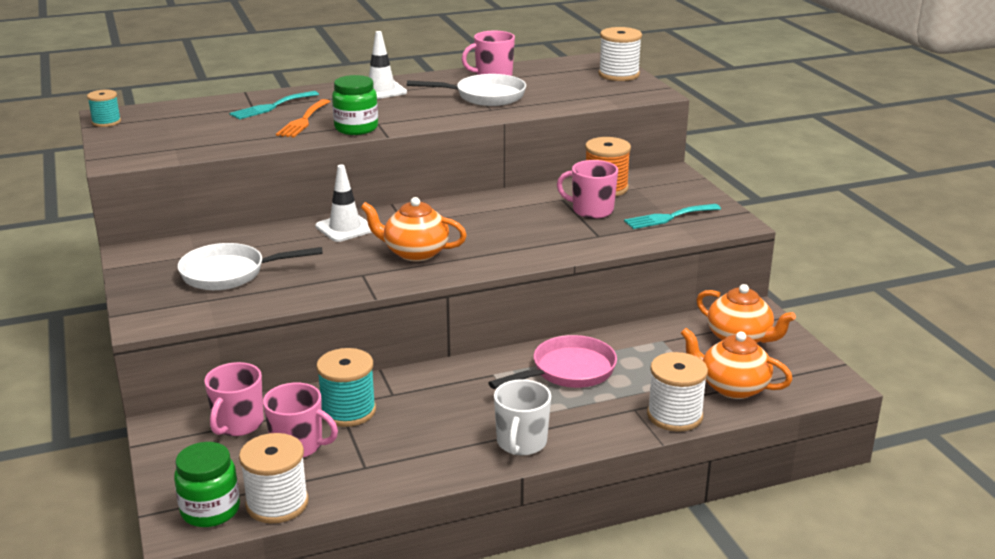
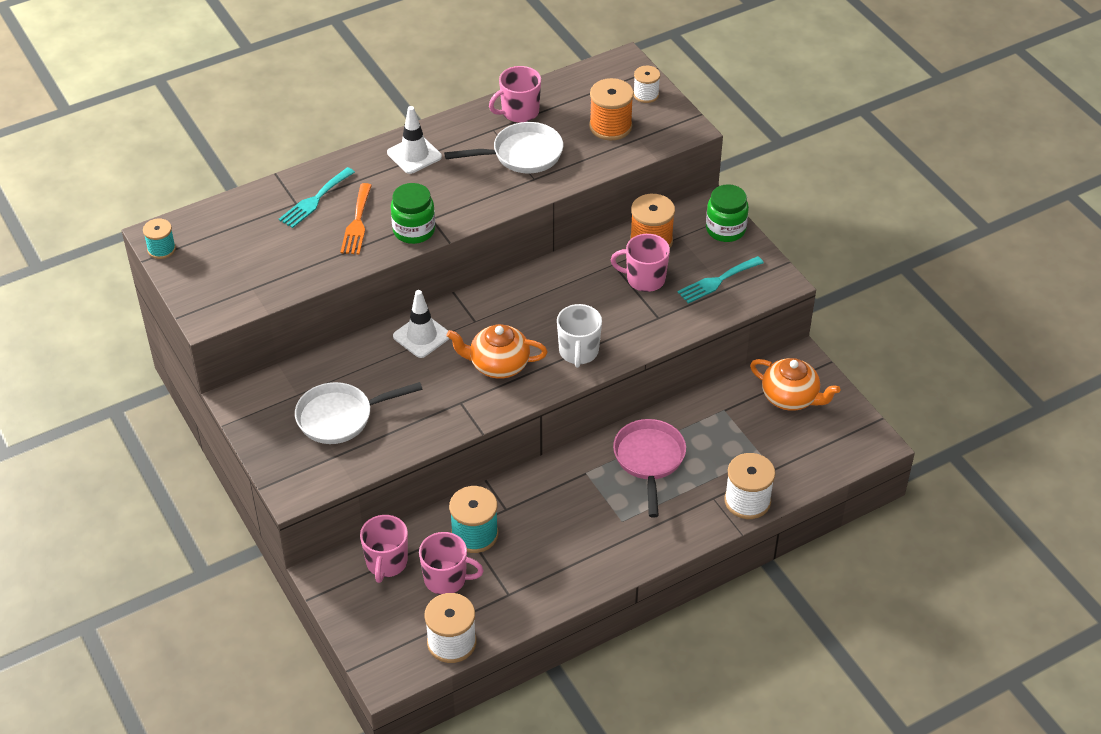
camera: 10 degrees left, 20 degrees up
(210, 510) = (401, 657): green jar -> green jar (725, 229)
(521, 443) = (628, 549): white mug -> white mug (578, 352)
(568, 371) = (649, 460): pink pan -> pink pan turned 45 degrees counterclockwise
(578, 88) = (610, 126): none -> orange spool
(619, 74) = (646, 95): white spool -> white spool, size x0.62
(732, 387) = (790, 460): orange teapot -> none

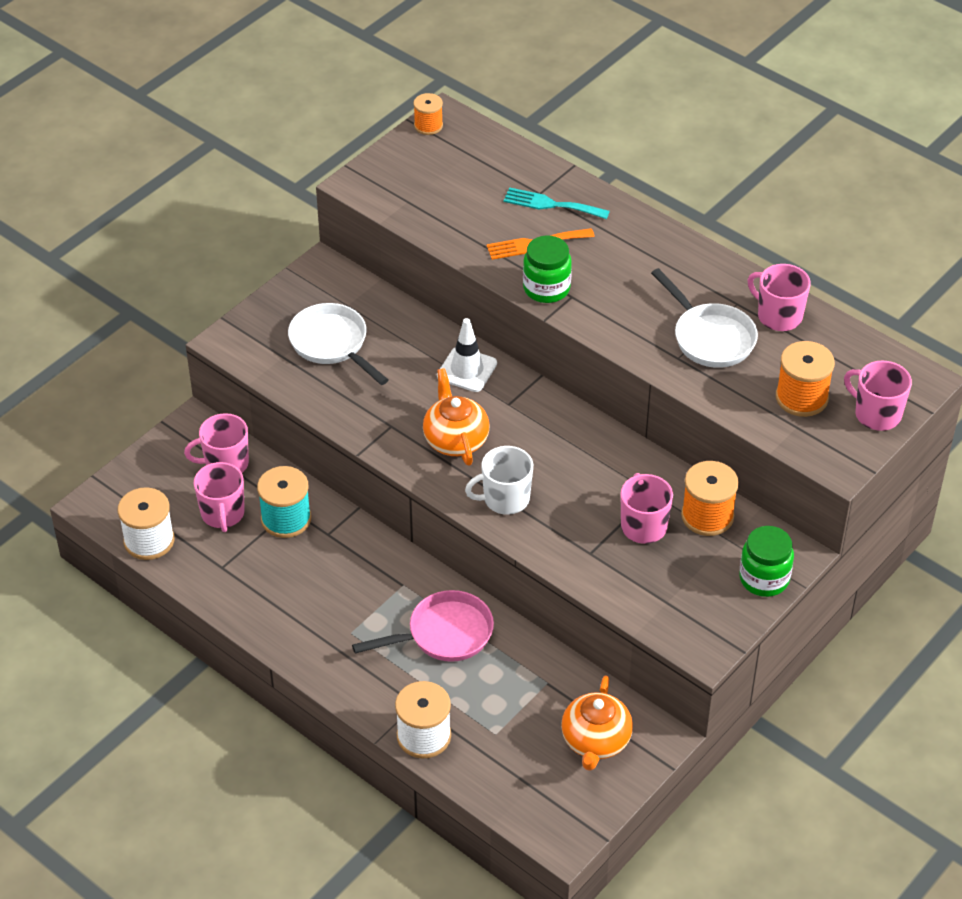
camera: 70 degrees right, 0 degrees up
(161, 249) = (428, 125): turquoise spool -> orange spool
(414, 155) = (660, 255): white traffic cone -> none
(646, 95) = (876, 414): white spool -> pink mug
(718, 281) = (676, 592): turquoise fork -> none

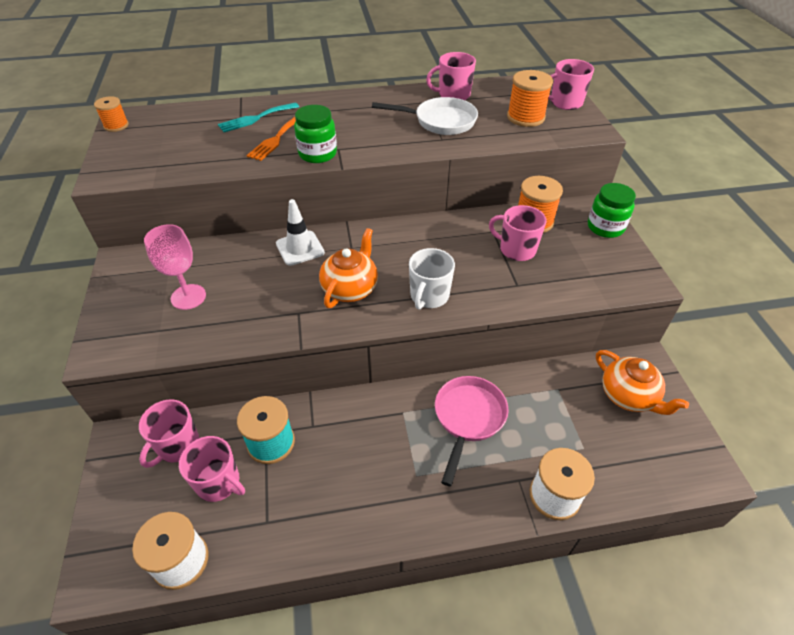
camera: 50 degrees left, 0 degrees up
(332, 344) = (188, 297): white pan -> pink goblet
(455, 440) = (350, 288): orange teapot -> orange teapot turned 90 degrees clockwise

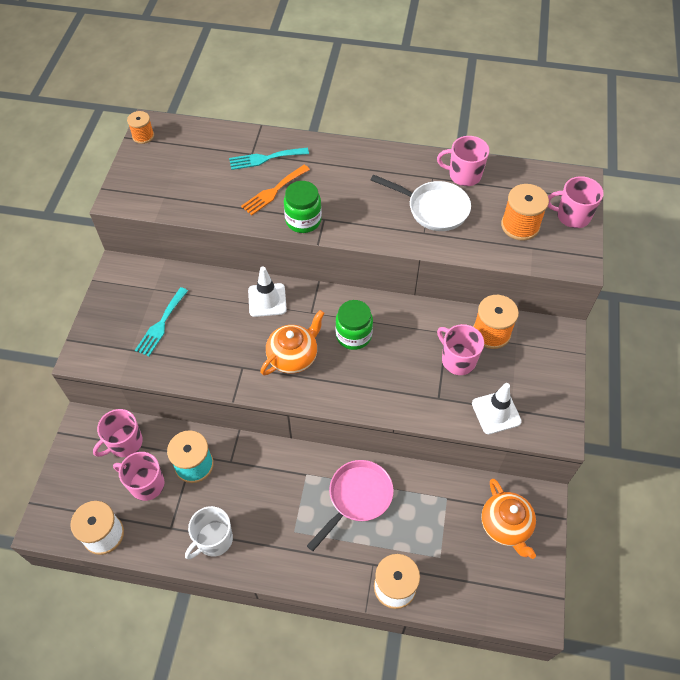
camera: 20 degrees right, 10 degrees up
(188, 297) = (161, 324): pink goblet -> turquoise fork
(219, 482) = (146, 484): pink mug -> pink mug turned 150 degrees clockwise
(429, 296) = (356, 385): white mug -> white mug (214, 540)
(579, 282) = (496, 412): none -> white traffic cone
(605, 227) = (556, 360): green jar -> green jar (353, 335)

